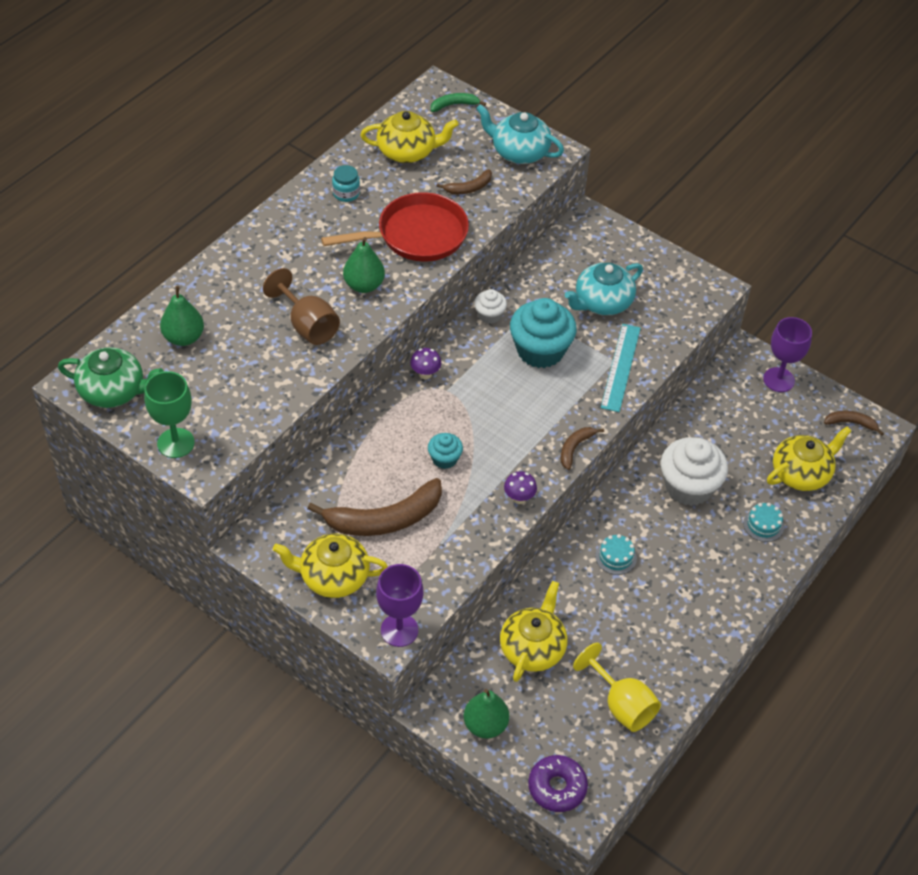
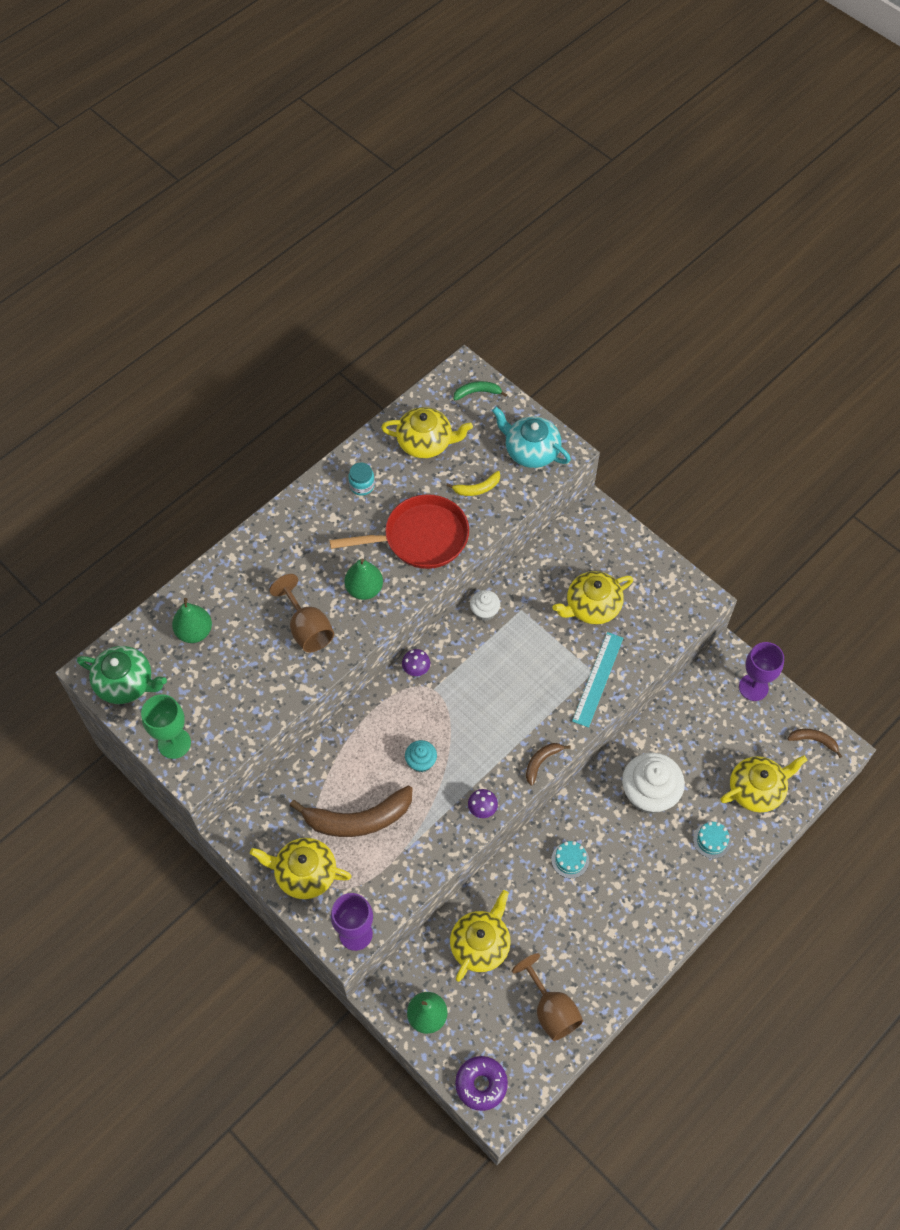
camera: 10 degrees right, 10 degrees up
(469, 188) = (477, 488): brown banana -> yellow banana
(540, 350) = (526, 654): turquoise cupcake -> none
(602, 302) = (592, 606): turquoise teapot -> yellow teapot
(621, 705) = (551, 1010): yellow goblet -> brown goblet

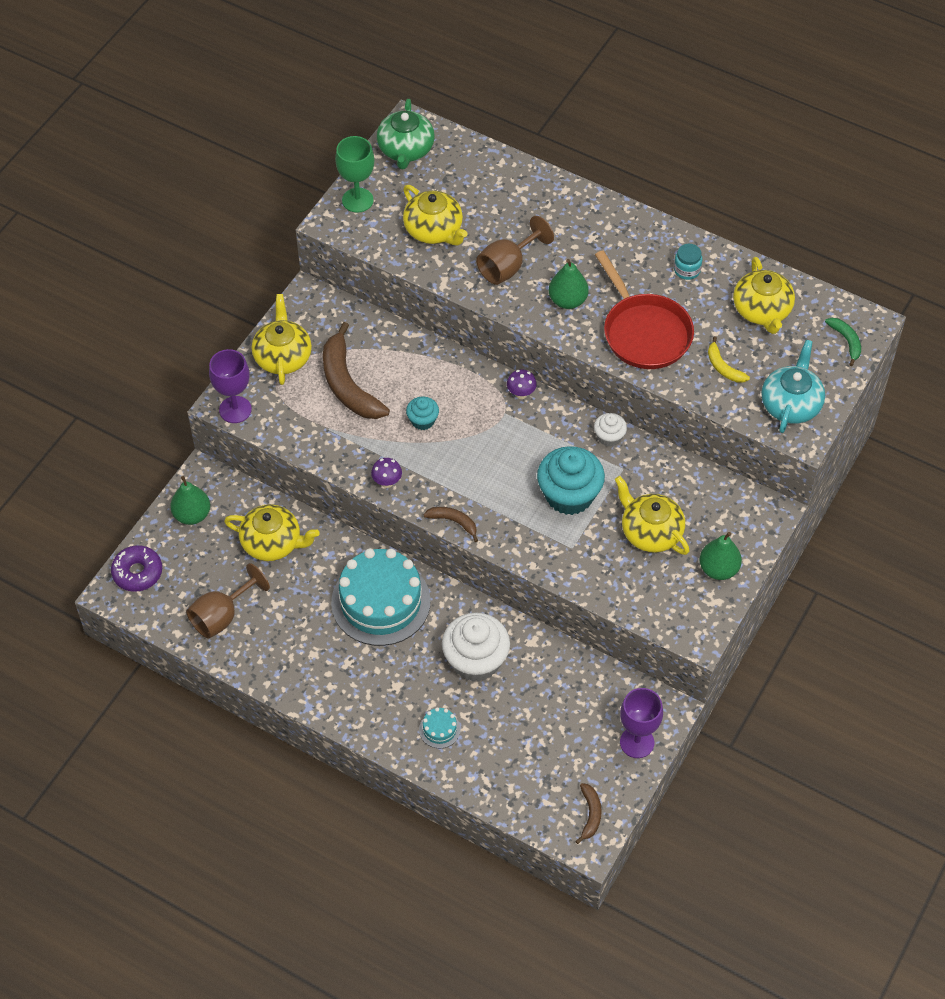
camera: 75 degrees right, 5 degrees down
(194, 632) = (474, 184): green pear -> green pear (718, 569)
(537, 659) = (569, 495): none -> turquoise cupcake
(570, 860) = (381, 602): turquoise cake -> turquoise cake, size x2.49
(597, 679) = (565, 554): turquoise ruler -> none
(757, 789) = (512, 764): yellow teapot -> yellow teapot (434, 230)

